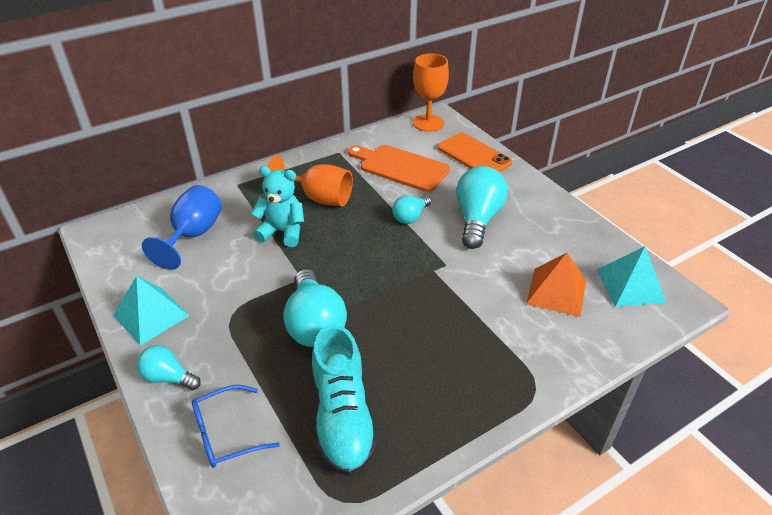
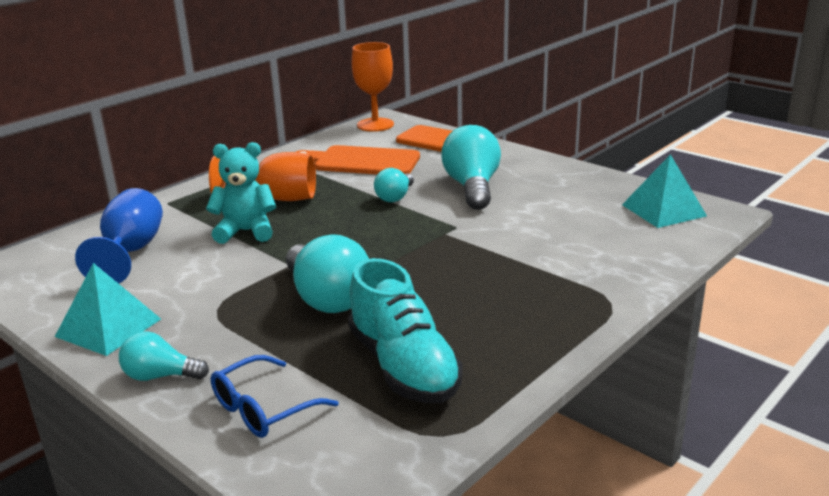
camera: 15 degrees left, 15 degrees down
(556, 292) = (590, 227): orange pyramid -> none

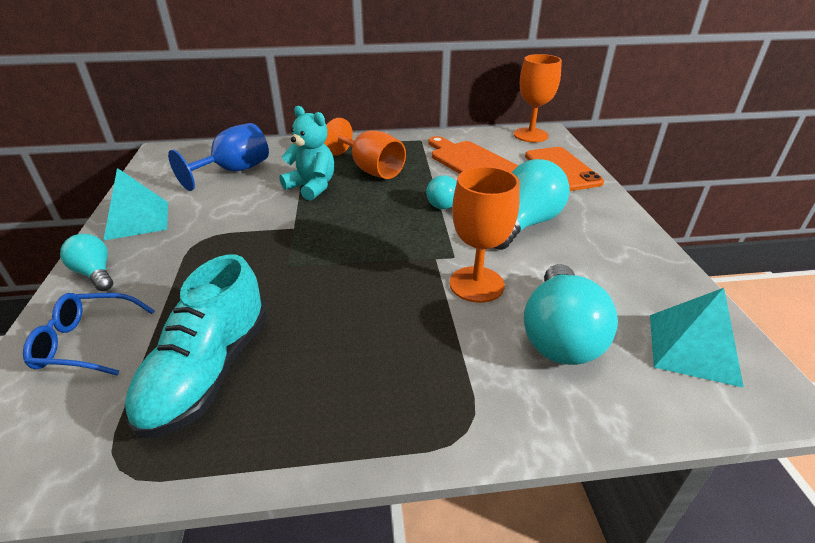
camera: 40 degrees right, 10 degrees up
(327, 298) = (267, 271): turquoise light bulb -> turquoise light bulb (560, 335)
(499, 235) = (476, 284): none -> orange goblet

